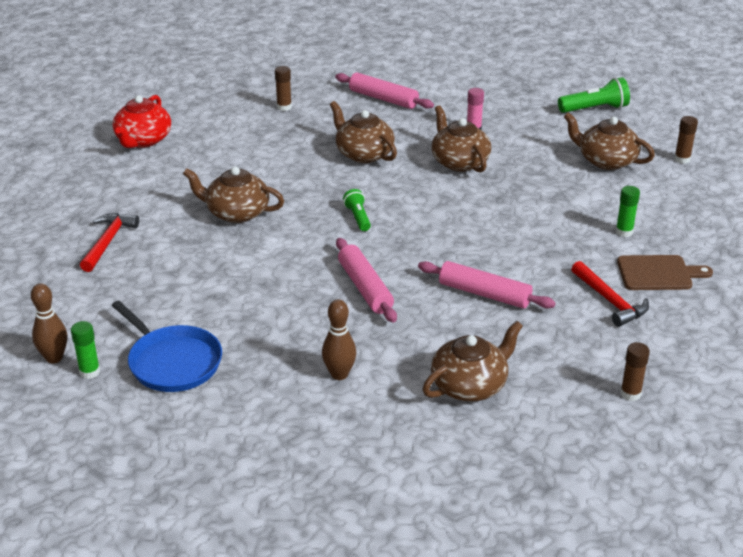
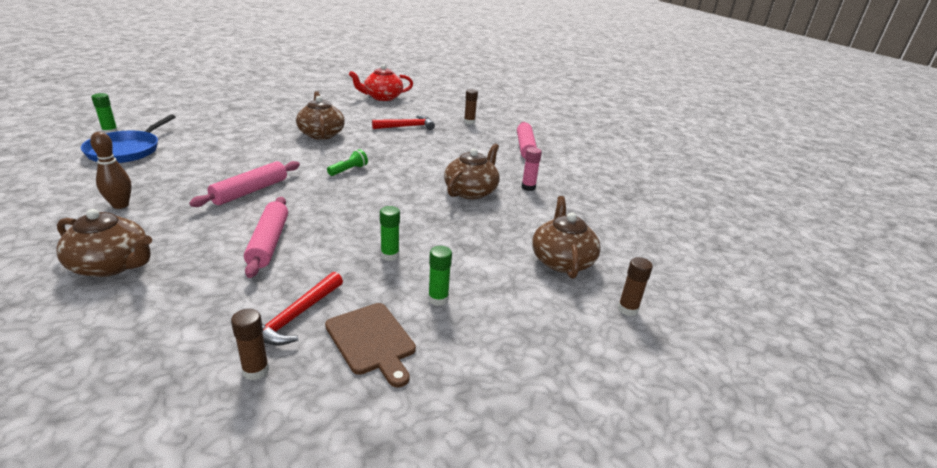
camera: 55 degrees right, 5 degrees down
(54, 358) = (124, 121): brown bowling pin -> none
(108, 242) = (260, 110): red hammer -> red hammer (407, 127)
(364, 154) = (440, 155): brown teapot -> none
(547, 237) = (390, 255): none -> green glue stick
(595, 109) = (647, 235): green flashlight -> none
(630, 394) = (107, 371): brown glue stick -> brown glue stick (256, 370)

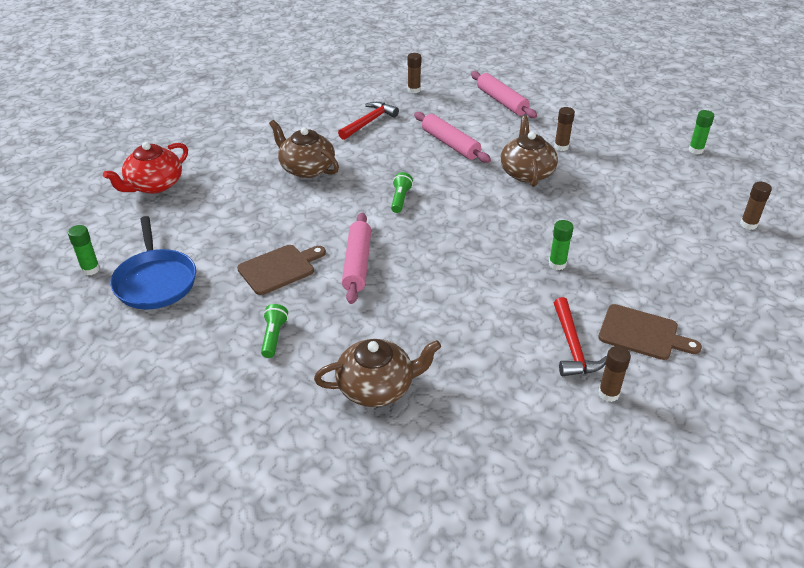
camera: 30 degrees left, 10 degrees up
(120, 205) = (274, 337): brown bowling pin -> green flashlight
(201, 173) = (279, 268): none -> brown cutting board
(269, 242) = (457, 302): pink rolling pin -> pink rolling pin (450, 144)
(382, 97) = (285, 91): red teapot -> red teapot (154, 185)
(438, 299) = (636, 281): green glue stick -> green glue stick (696, 150)
(528, 187) = (561, 147): pink glue stick -> brown glue stick
(562, 261) = (668, 206): brown teapot -> none

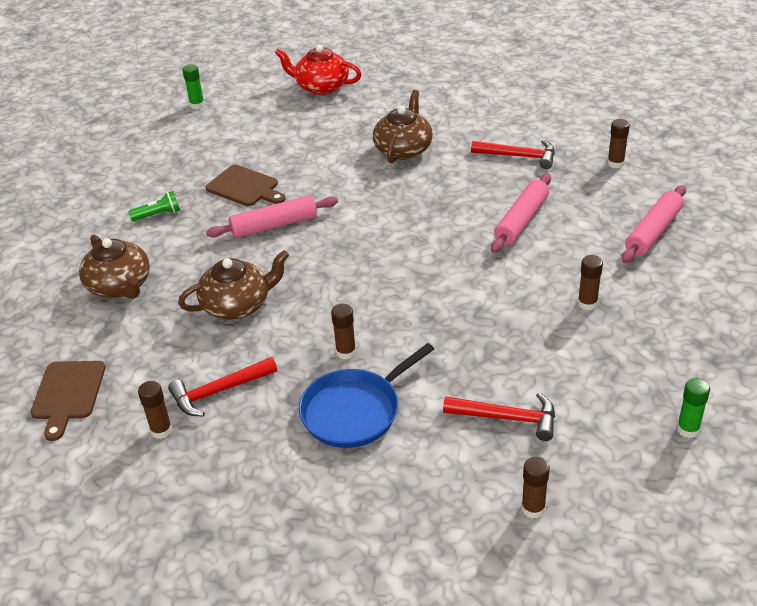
camera: 70 degrees right, 0 degrees up
(155, 281) = (198, 137): blue pan -> blue pan (355, 411)
(400, 199) = (392, 219): green flashlight -> none
(526, 172) = (507, 289): brown teapot -> brown teapot (237, 305)
(557, 264) = (346, 352): green glue stick -> brown glue stick
(642, 333) = (261, 440): brown cutting board -> brown cutting board (68, 394)
(661, 211) = (507, 418): none -> red hammer

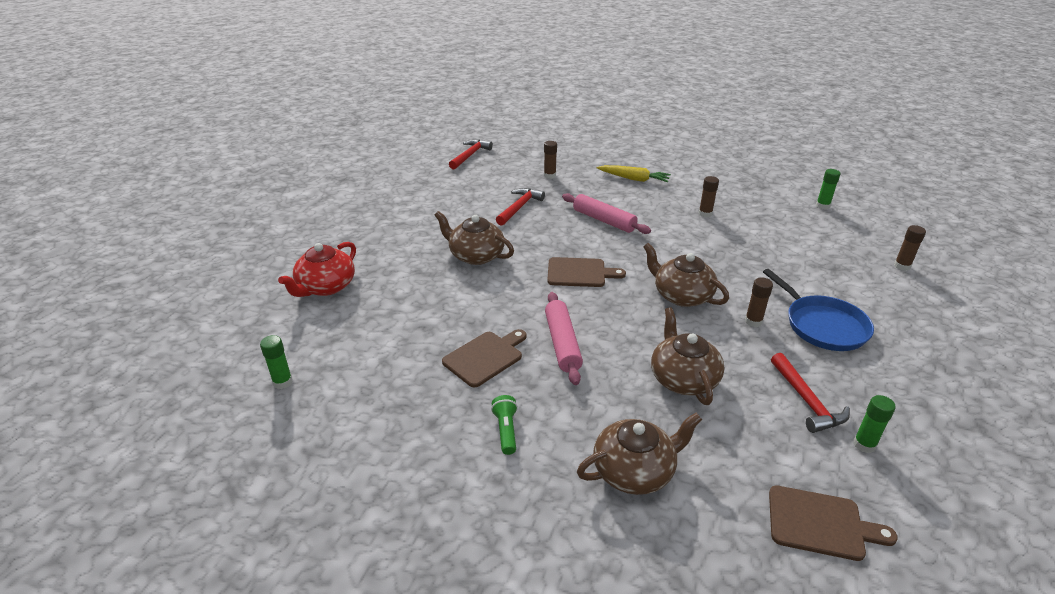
camera: 80 degrees left, 5 degrees down
(161, 430) = (864, 445): brown glue stick -> green glue stick
(379, 295) = (681, 296): none -> brown teapot
(397, 219) = (580, 273): none -> brown cutting board
(507, 418) = (821, 261): red hammer -> red hammer (470, 155)
(653, 232) = (634, 179): pink rolling pin -> yellow carrot

